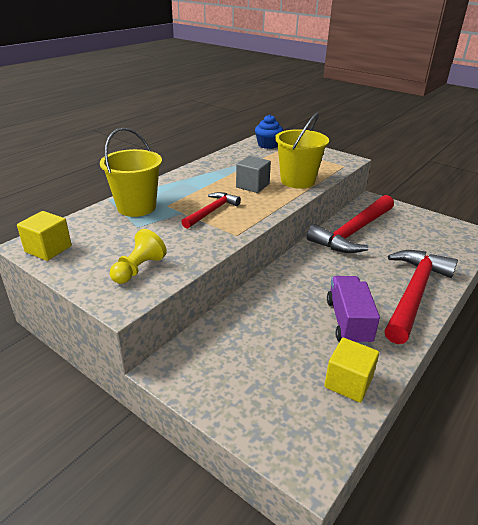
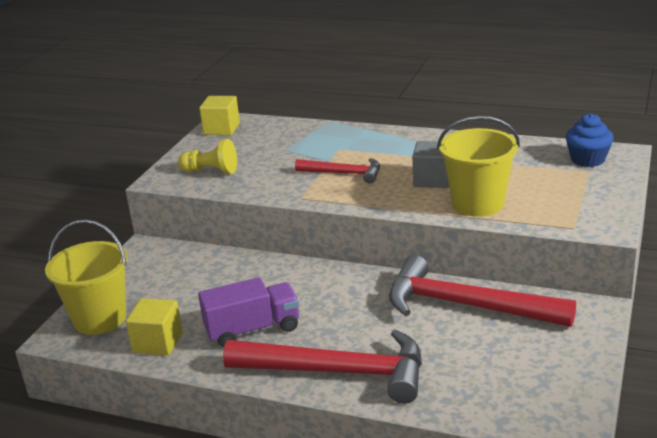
camera: 75 degrees right, 5 degrees down
(136, 207) = (322, 137): yellow bucket -> yellow bucket (100, 319)

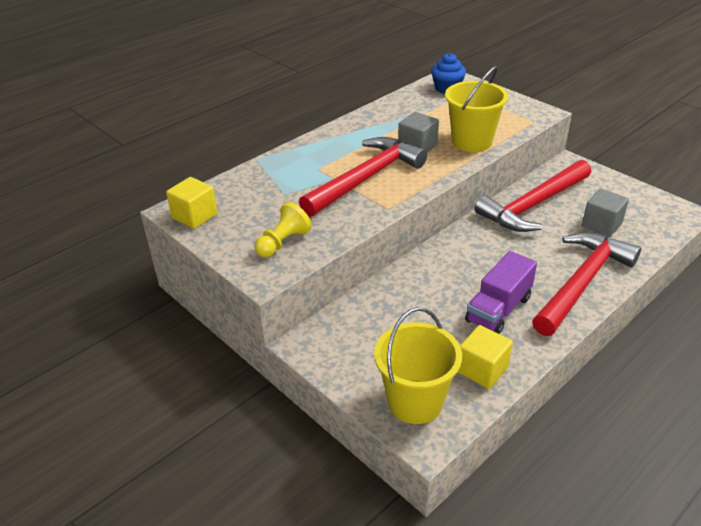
camera: 65 degrees left, 10 degrees up
(252, 329) = (498, 309): purple truck -> purple truck turned 150 degrees counterclockwise
(344, 173) = (366, 178): red hammer -> red hammer, size x1.84
(471, 363) = (601, 225): none -> grey cube

